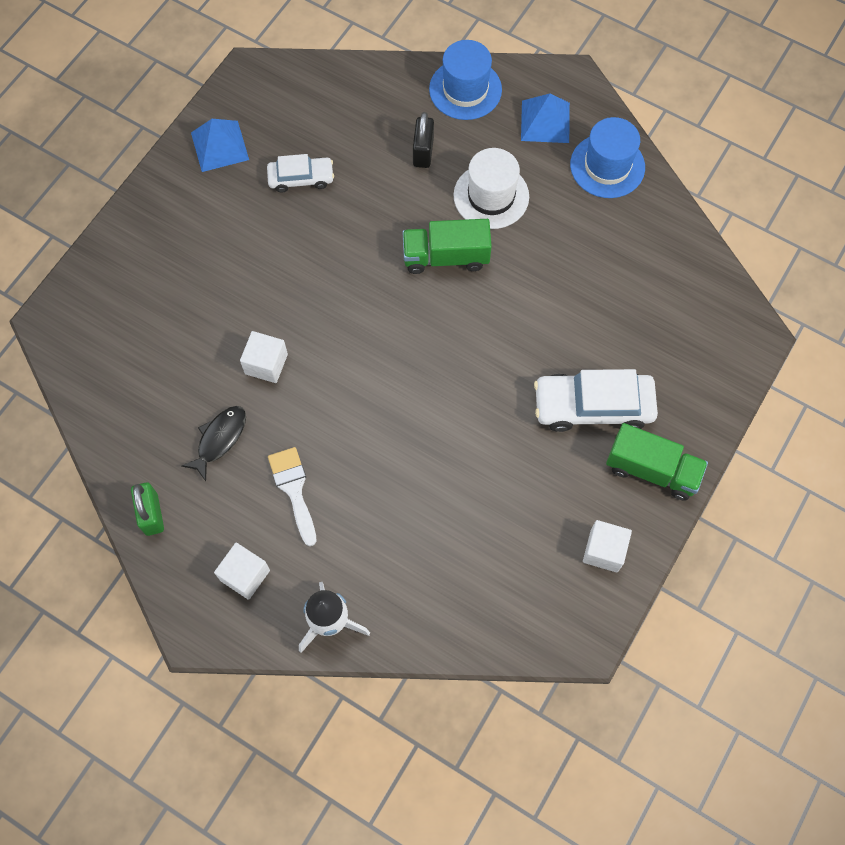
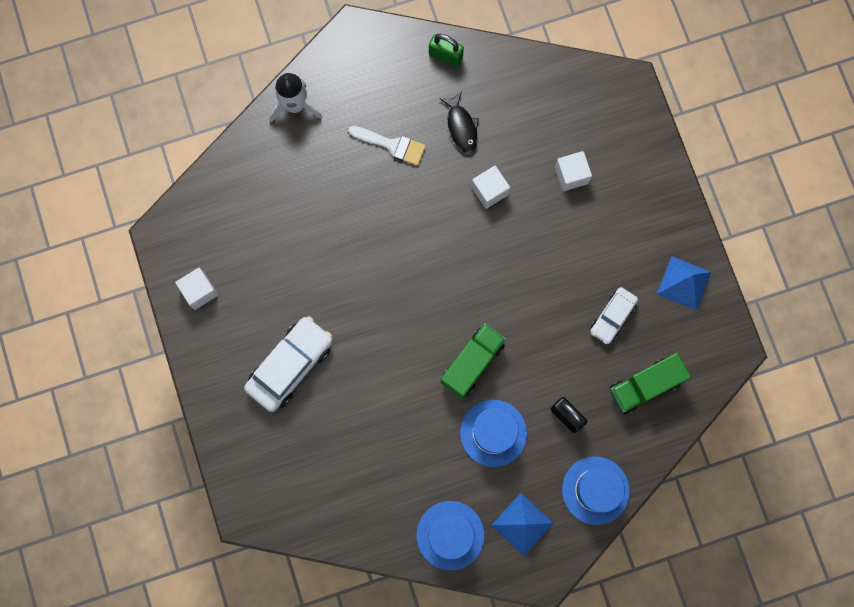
camera: 130 degrees right, 10 degrees up
(245, 575) = (363, 80): white cube -> white cube (571, 175)
(491, 196) = (493, 433): white hat -> blue hat
(652, 470) = (220, 364): green truck -> green truck (645, 386)

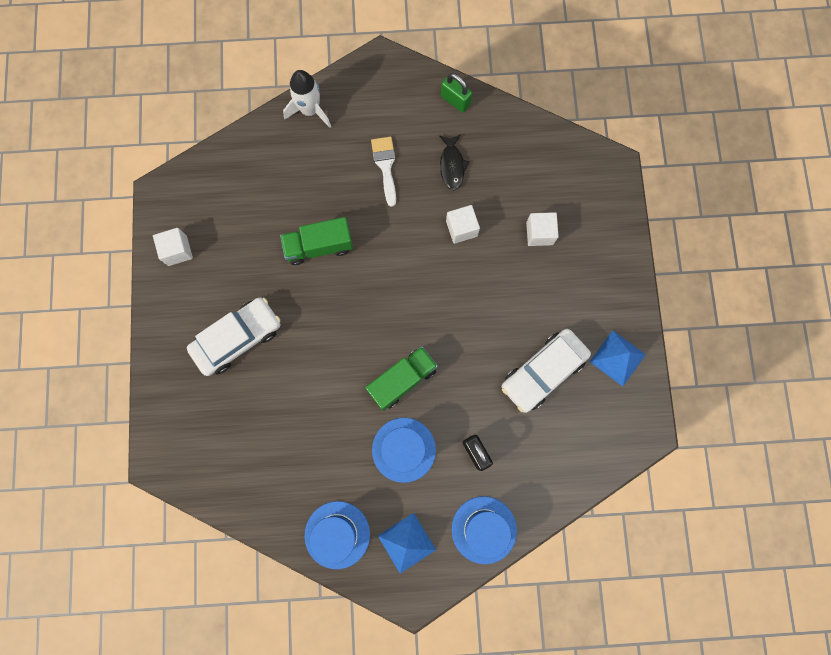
camera: 15 degrees right, 0 degrees up
(392, 145) = (385, 166): white brush -> white brush turned 135 degrees counterclockwise
(612, 317) = (543, 372): white car -> white car, size x1.68
(645, 386) = (556, 444): green truck -> green truck (319, 246)

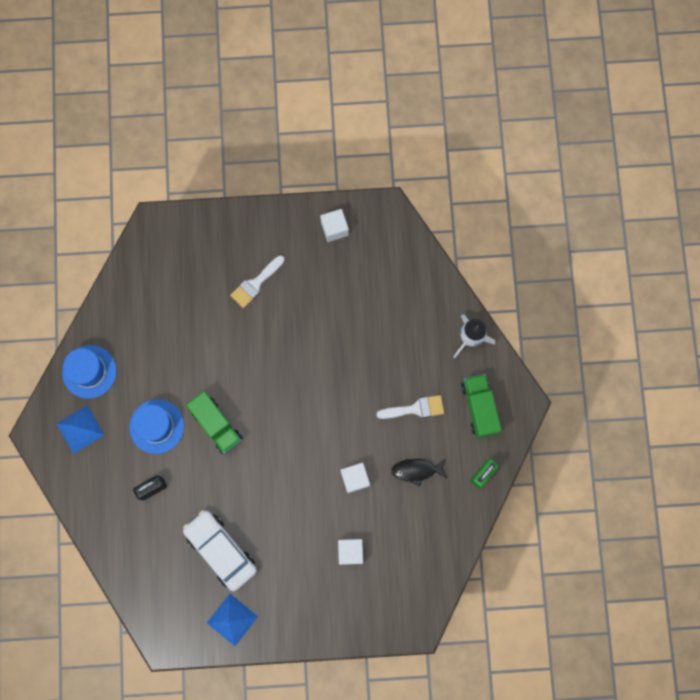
camera: 90 degrees right, 0 degrees up
(238, 338) = (255, 283): white car -> white brush
(319, 246) = (338, 350): green truck -> green truck (479, 408)
(484, 529) = (88, 494): blue hat -> none

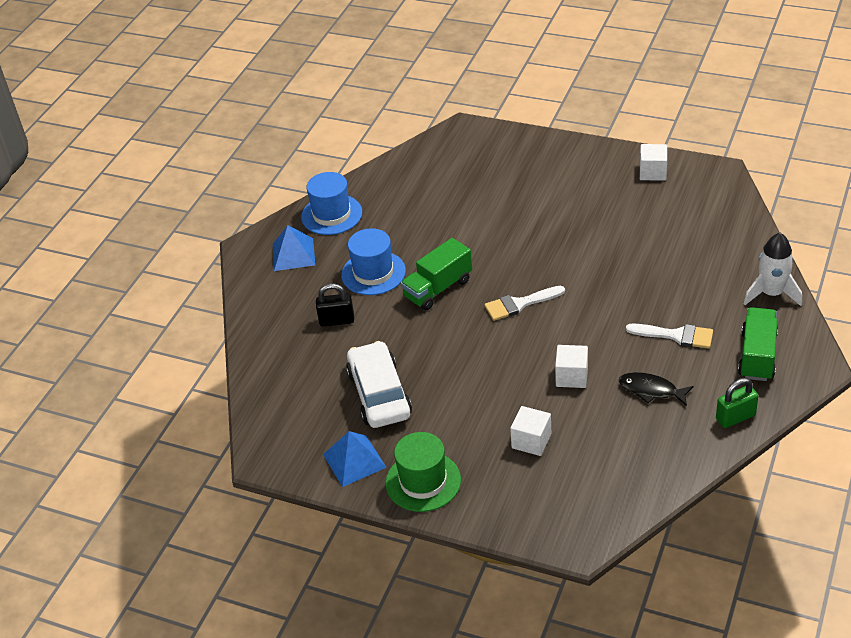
camera: 30 degrees right, 35 degrees down
(216, 425) = (438, 289): green truck -> green truck turned 60 degrees clockwise
(255, 283) = (544, 192): white brush -> white brush (519, 304)
(290, 618) = (423, 481): none -> green hat

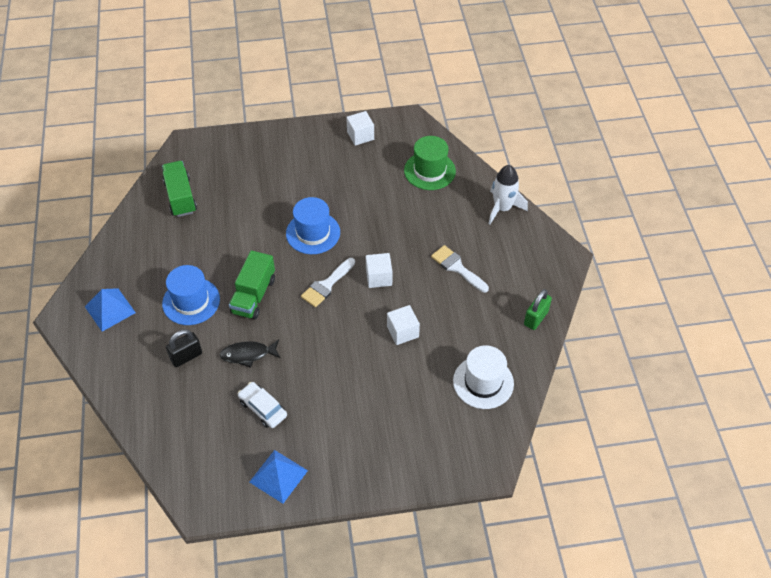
camera: 35 degrees left, 10 degrees up
(331, 215) = (121, 260): blue hat -> blue hat (313, 233)
(379, 394) = (263, 408): white car -> white car, size x0.59
(423, 481) = (344, 469): green hat -> green hat (429, 171)
(531, 441) = (405, 398): white cube -> white cube (379, 277)
(629, 458) = (483, 382): none -> white hat
(651, 390) = (466, 320): black fish -> black fish (248, 354)
(676, 335) = (457, 268): white brush -> white brush turned 120 degrees counterclockwise
(757, 356) = (522, 262): green truck -> green truck (180, 197)

